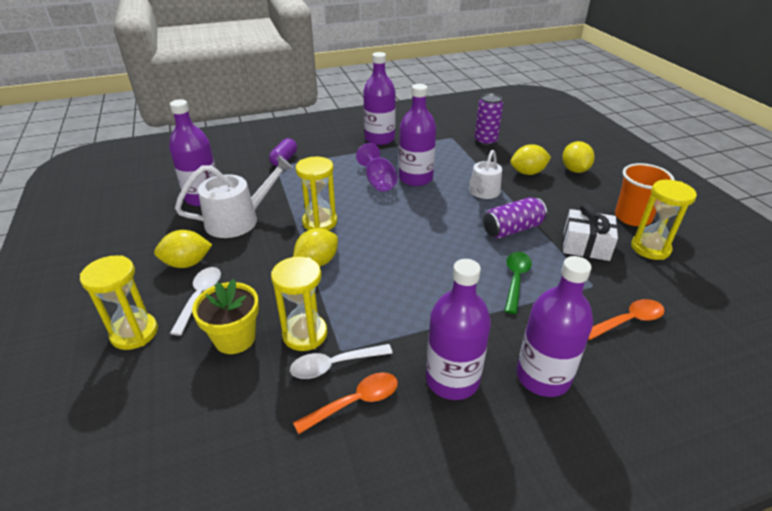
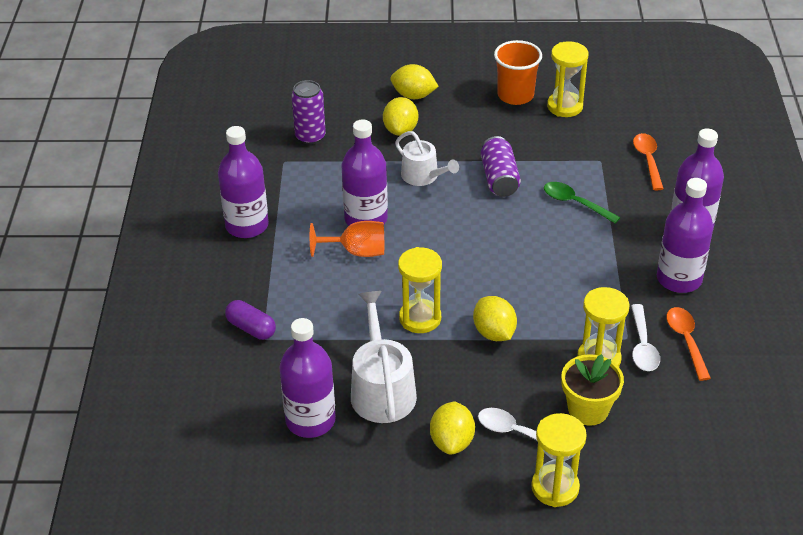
camera: 70 degrees left, 5 degrees up
(378, 181) = (356, 251): purple goblet -> orange goblet
(586, 245) = (544, 142): white gift -> none

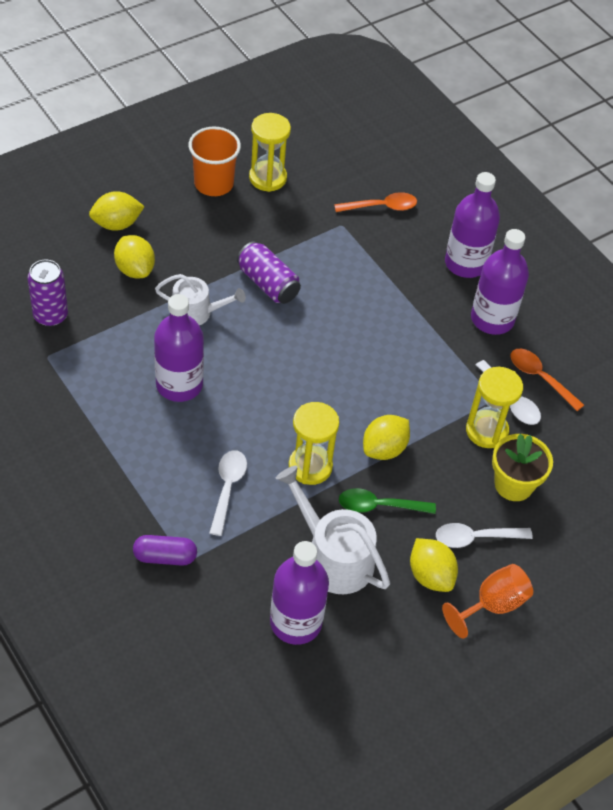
camera: 40 degrees left, 10 degrees up
(247, 225) = (68, 446): purple bottle -> none
(340, 304) = (227, 488): none -> white spoon
(356, 251) = (198, 424): orange goblet -> orange goblet (492, 605)
(494, 333) = (384, 449): yellow lemon -> yellow lemon turned 75 degrees counterclockwise
(555, 487) = (542, 572): yellow hourglass -> none
(575, 203) = (353, 280): green spoon -> green spoon (379, 506)
(647, 160) = (381, 207): orange spoon -> orange spoon turned 120 degrees clockwise

